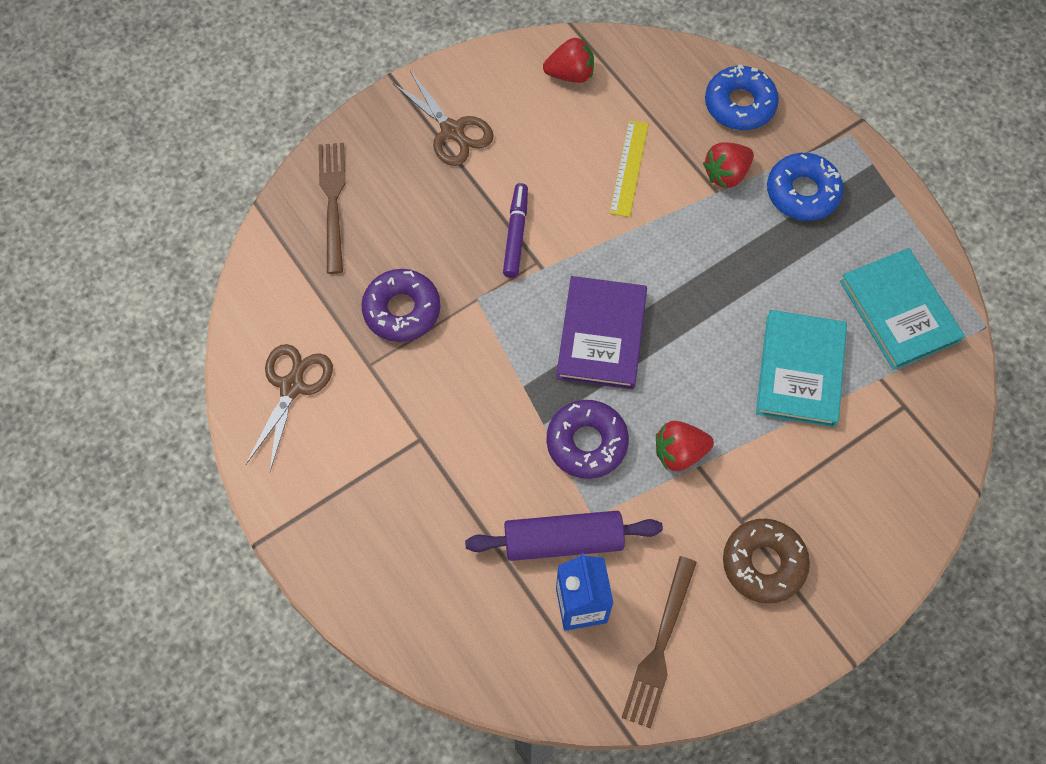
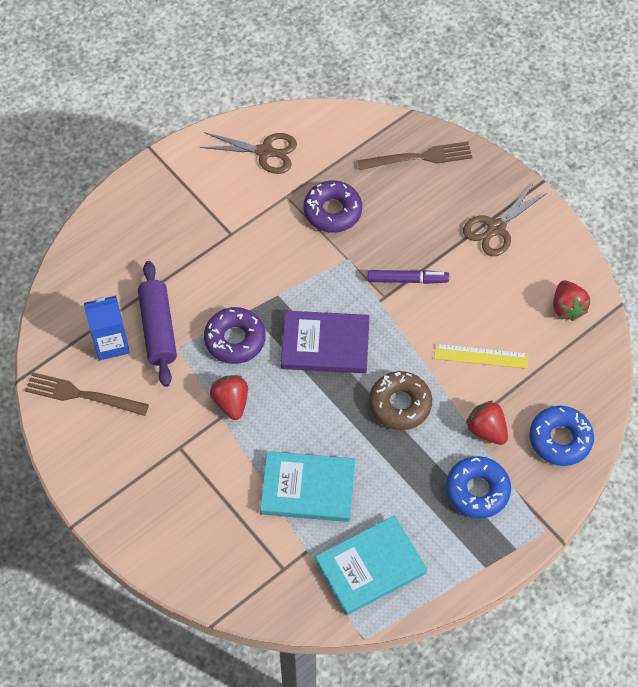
camera: 85 degrees right, 5 degrees down
(763, 563) = (146, 463): brown donut -> brown donut (400, 404)

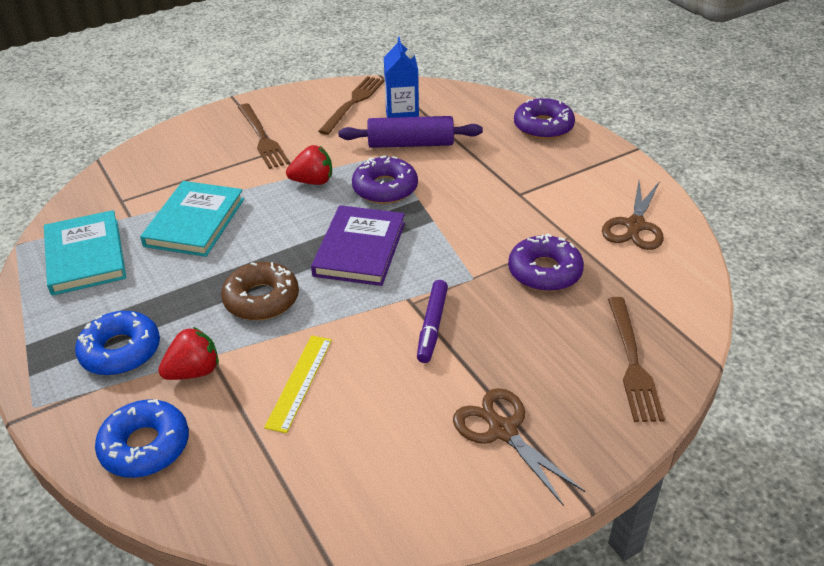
camera: 100 degrees right, 20 degrees down
(117, 220) = (543, 126): none -> purple donut
(159, 468) = (262, 138): none -> brown fork
(567, 308) = (347, 495): red strawberry -> none

